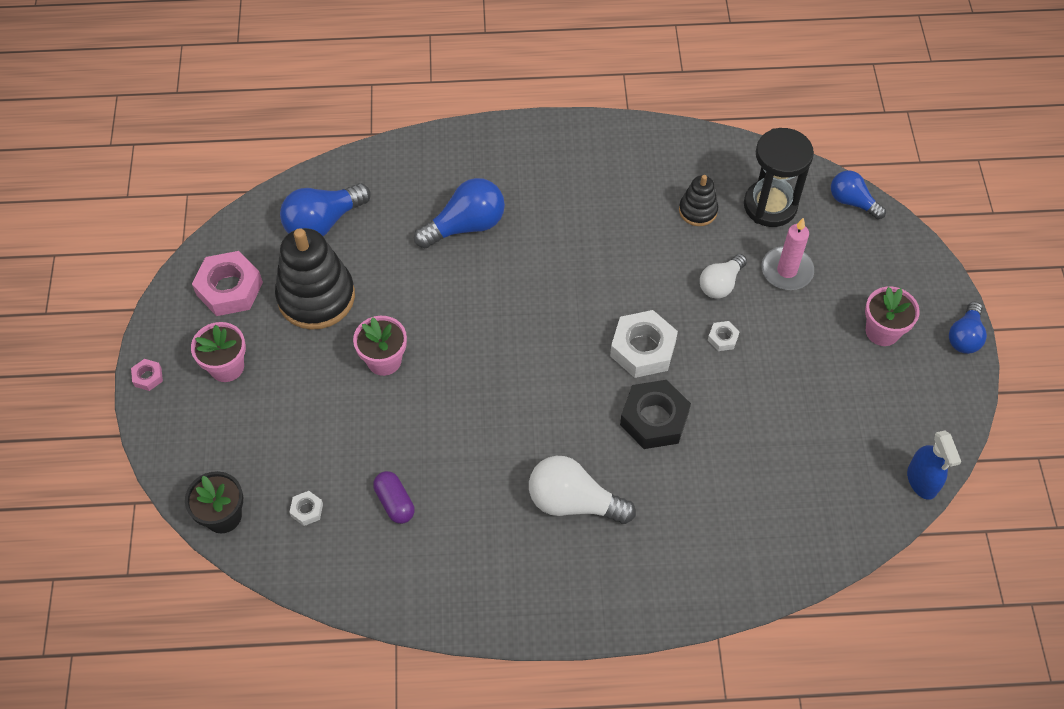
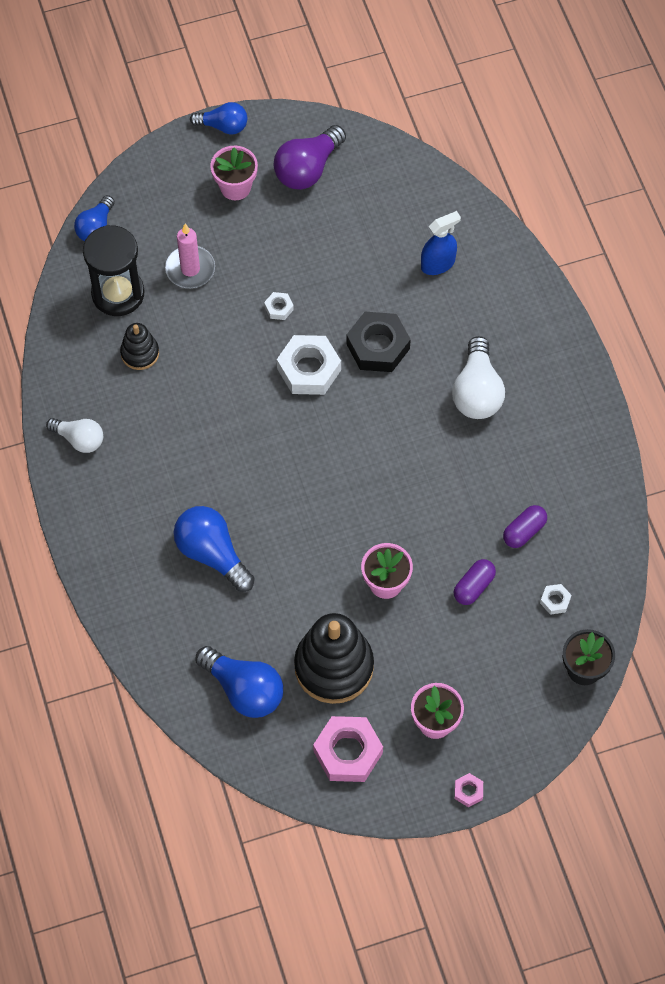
camera: 105 degrees left, 5 degrees up
(351, 437) = (473, 586): none -> purple capsule
(720, 284) = (220, 319): white light bulb -> white light bulb (79, 439)
(896, 405) = (307, 169): none -> purple light bulb
(922, 481) = (375, 143): blue spray bottle -> blue spray bottle (438, 264)

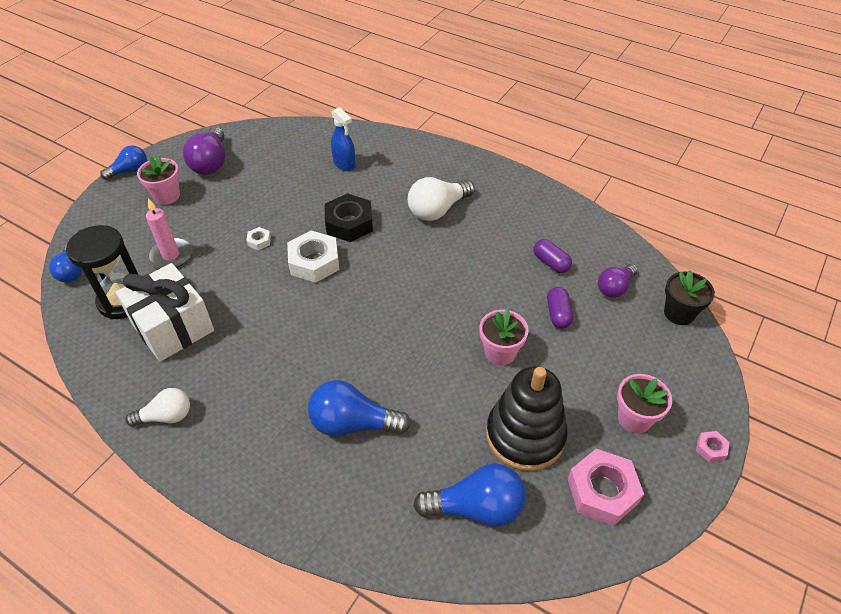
camera: 40 degrees left, 15 degrees down
(140, 353) = (172, 327): black stacking toy -> white gift
(438, 264) = (344, 164): blue spray bottle -> blue spray bottle turned 120 degrees clockwise
(477, 391) = (438, 210): white light bulb -> white light bulb turned 90 degrees clockwise
(524, 531) = (551, 263): purple capsule -> purple capsule turned 45 degrees counterclockwise
(555, 601) = (615, 287): white nut -> purple light bulb

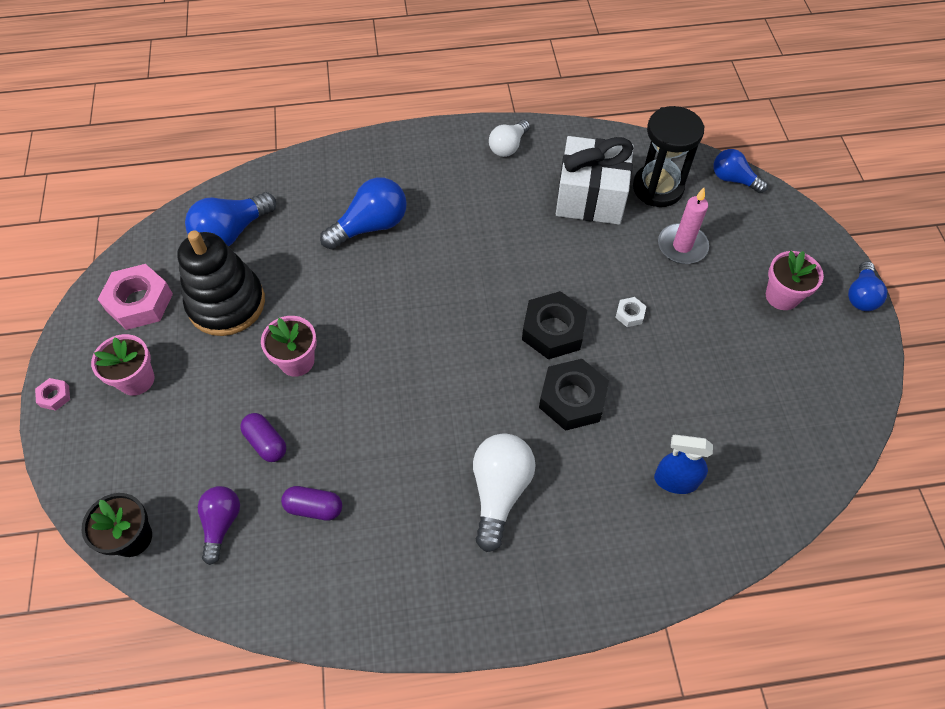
camera: 140 degrees right, 10 degrees up
(211, 163) = (808, 366): purple light bulb -> none
(314, 262) = (553, 330): white nut -> black nut

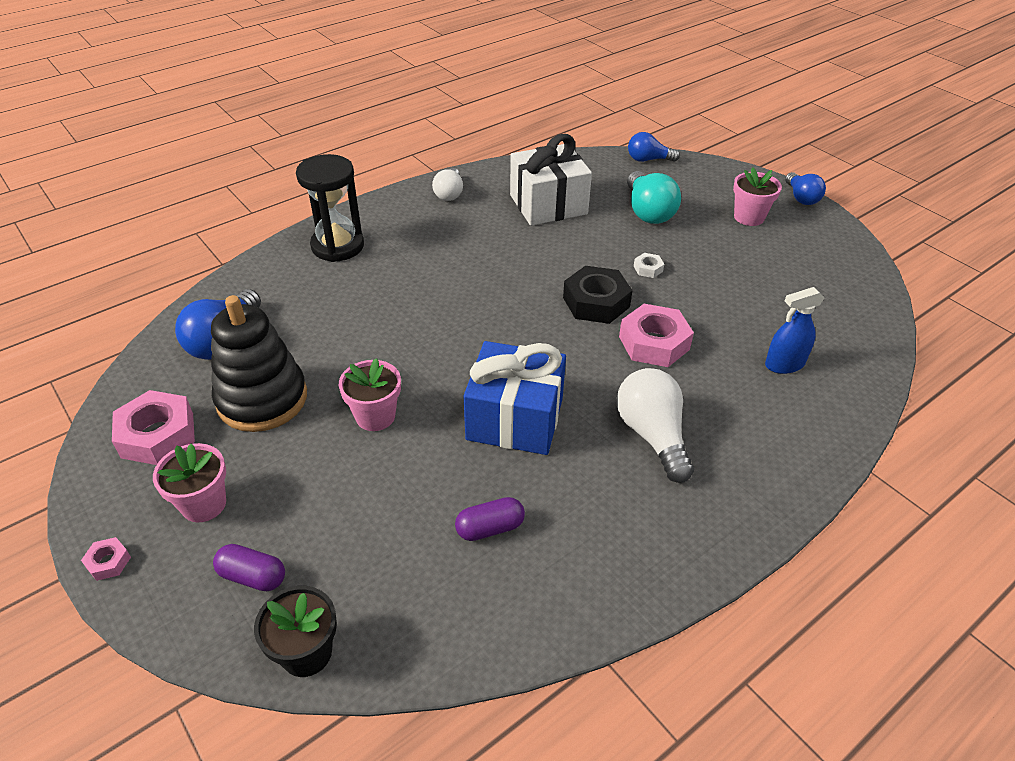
camera: 30 degrees left, 15 degrees down
(221, 523) = (402, 589): purple light bulb -> none
(266, 442) = (395, 496): purple capsule -> purple capsule (253, 576)
(371, 226) = (367, 287): blue light bulb -> none
(400, 418) = (515, 419): none -> blue gift
(572, 399) = (654, 343): black nut -> pink nut
(657, 188) = (596, 182): black hourglass -> black hourglass (337, 246)
(682, 246) = (648, 212): pink candle -> turquoise light bulb

